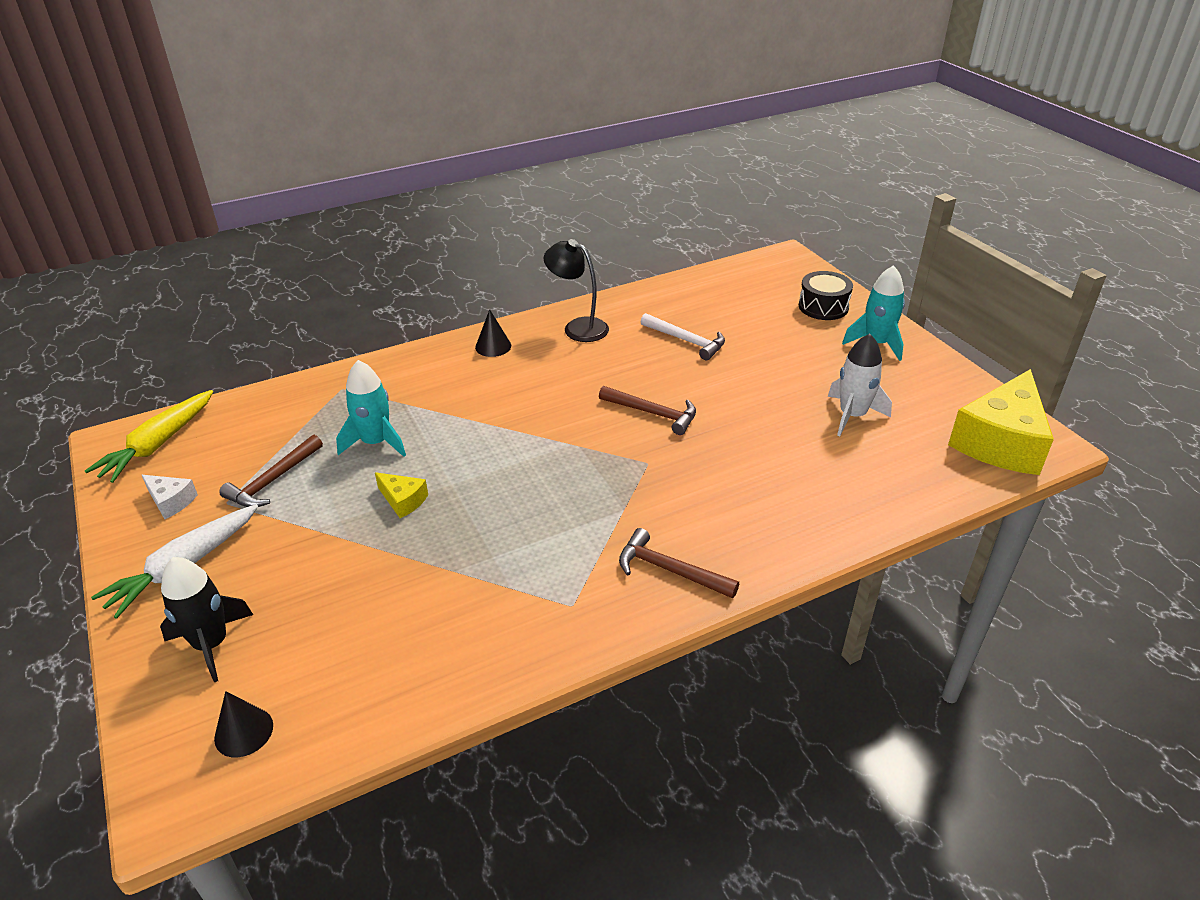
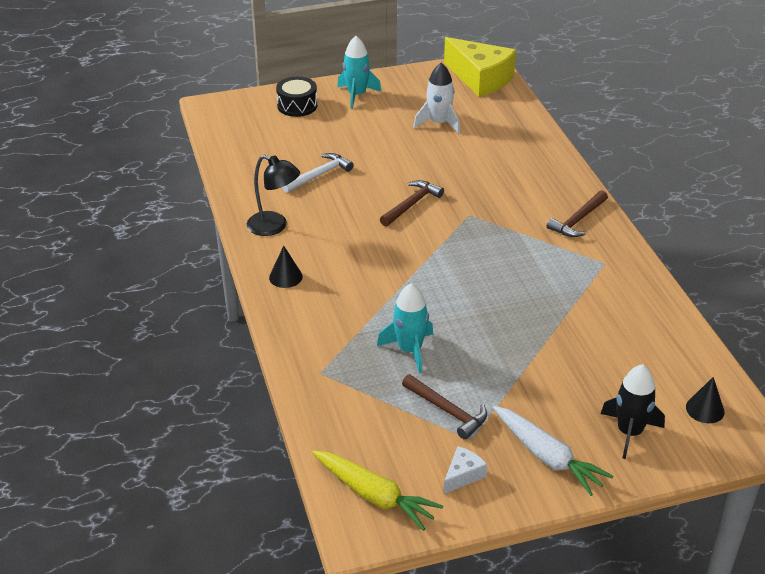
camera: 80 degrees left, 0 degrees up
(403, 500) = (488, 335): yellow cheese -> none
(578, 327) = (274, 227): black lamp -> black lamp turned 105 degrees counterclockwise

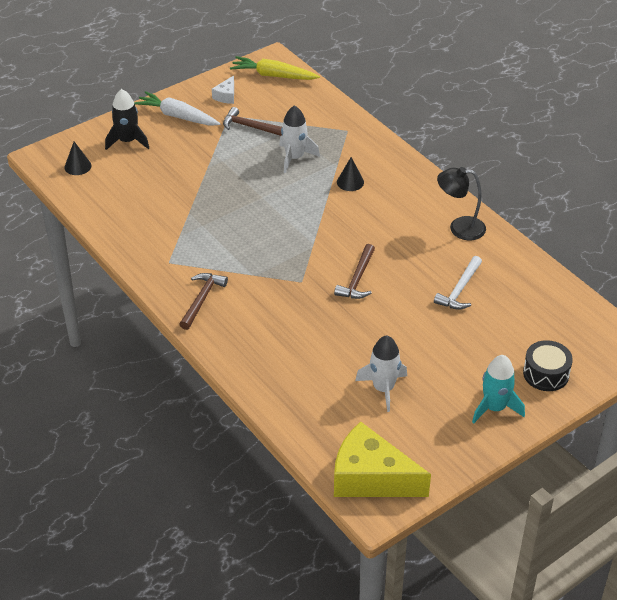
camera: 160 degrees right, 5 degrees up
(285, 277) = (418, 188): black cone -> black cone (350, 182)
(410, 350) = (294, 158): turquoise rocket -> white rocket

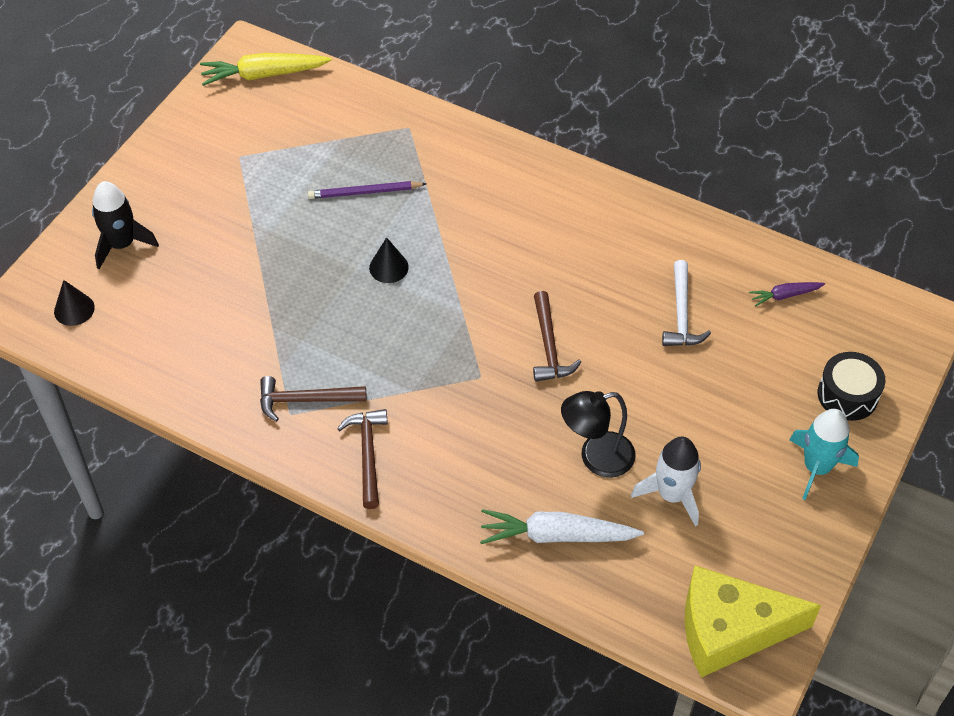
camera: 25 degrees left, 10 degrees up
(177, 116) = (169, 181): white carrot -> white carrot (556, 535)
(226, 96) = (218, 127): white cheese -> none
(250, 127) = (278, 164): brown hammer -> brown hammer (305, 400)
(294, 158) = (364, 192): white rocket -> purple pencil
(350, 182) = (457, 204): black cone -> black cone (388, 267)
(459, 228) = (630, 224): black lamp -> black lamp (596, 458)
(540, 302) = (785, 295): none -> purple carrot

